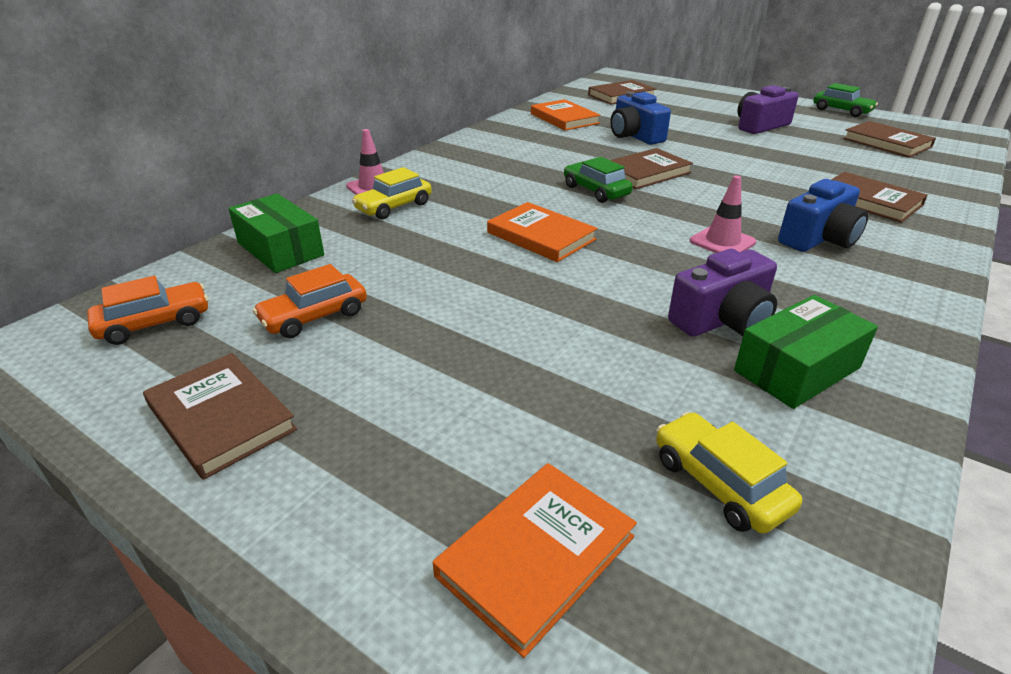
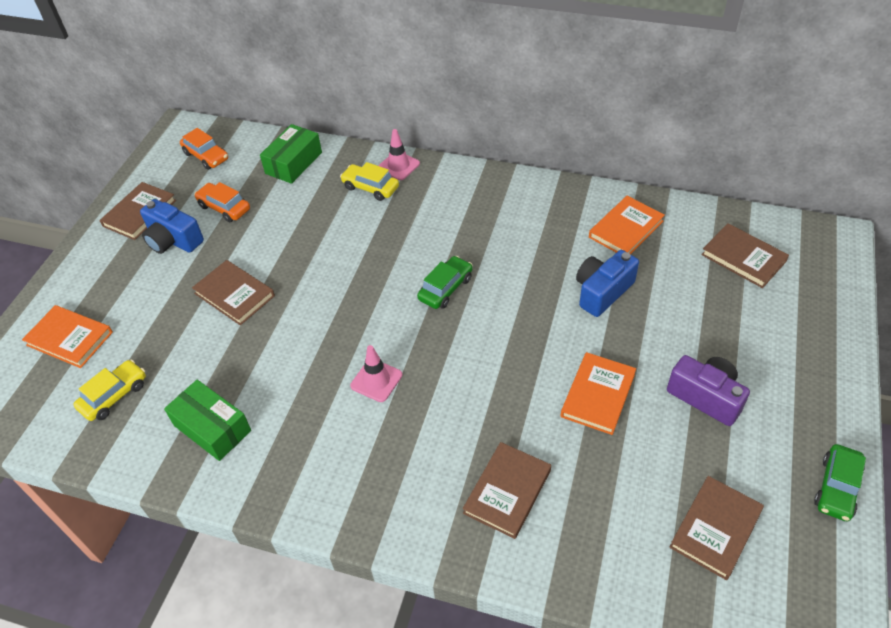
camera: 75 degrees right, 15 degrees up
(541, 236) = (351, 274): orange book -> orange book (598, 395)
(645, 173) = (503, 314): brown book -> brown book (234, 295)
(722, 320) = (260, 388): purple camera -> none
(818, 239) = (404, 446): blue camera -> blue camera (173, 240)

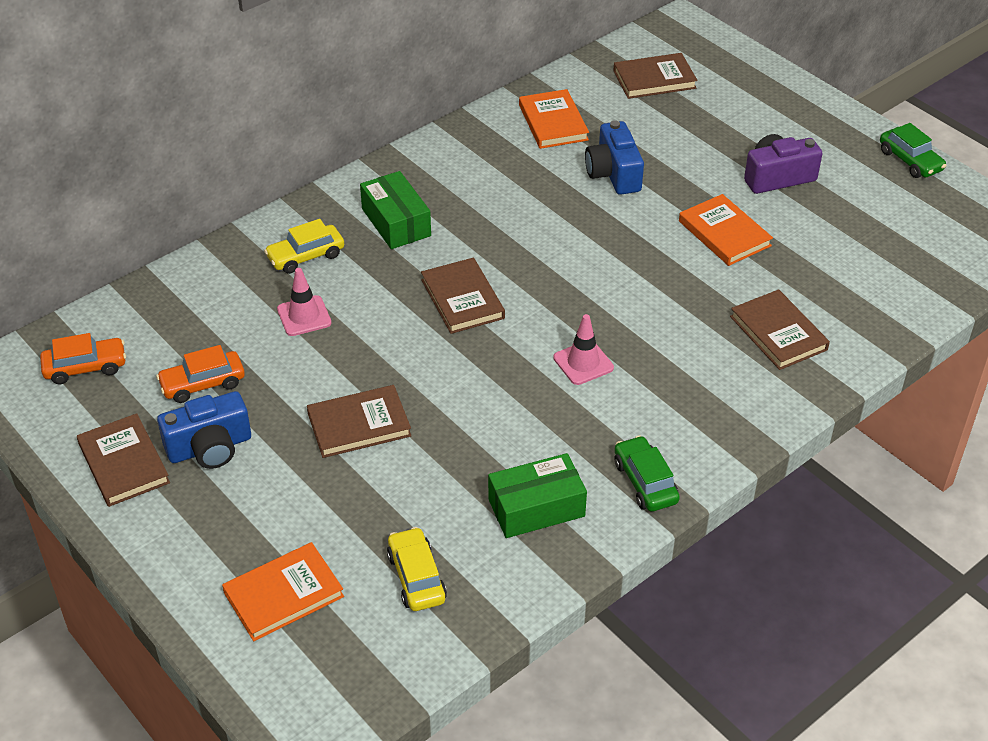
camera: 60 degrees left, 5 degrees down
(293, 163) = (191, 298): green box -> green box (396, 222)
(398, 166) = (295, 222): pink traffic cone -> pink traffic cone (304, 316)
(445, 288) = (510, 266): green car -> green car (645, 482)
(715, 528) = (899, 237): brown book -> brown book (462, 299)

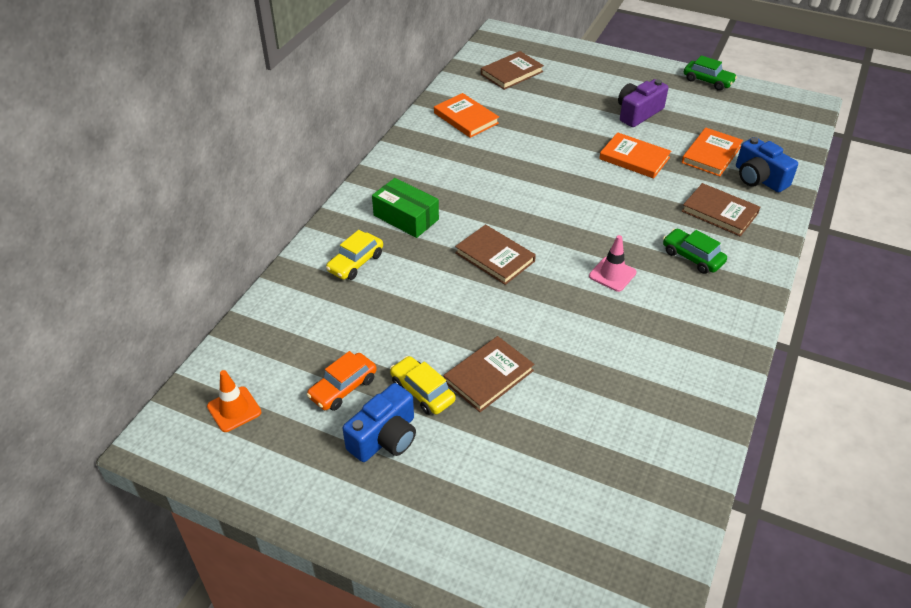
camera: 25 degrees left, 0 degrees up
(85, 367) = (234, 409): orange car -> orange traffic cone
(124, 463) = (322, 478): brown book -> none
(283, 595) = (530, 536): orange book -> orange book (711, 154)
(304, 316) = (386, 308): pink traffic cone -> none
(416, 577) = (619, 479): yellow car -> yellow car (422, 392)
(536, 507) = (662, 390): green box -> none
(613, 173) = (532, 140): blue camera -> blue camera (759, 178)
(645, 482) = (719, 344): green car -> green car (692, 257)

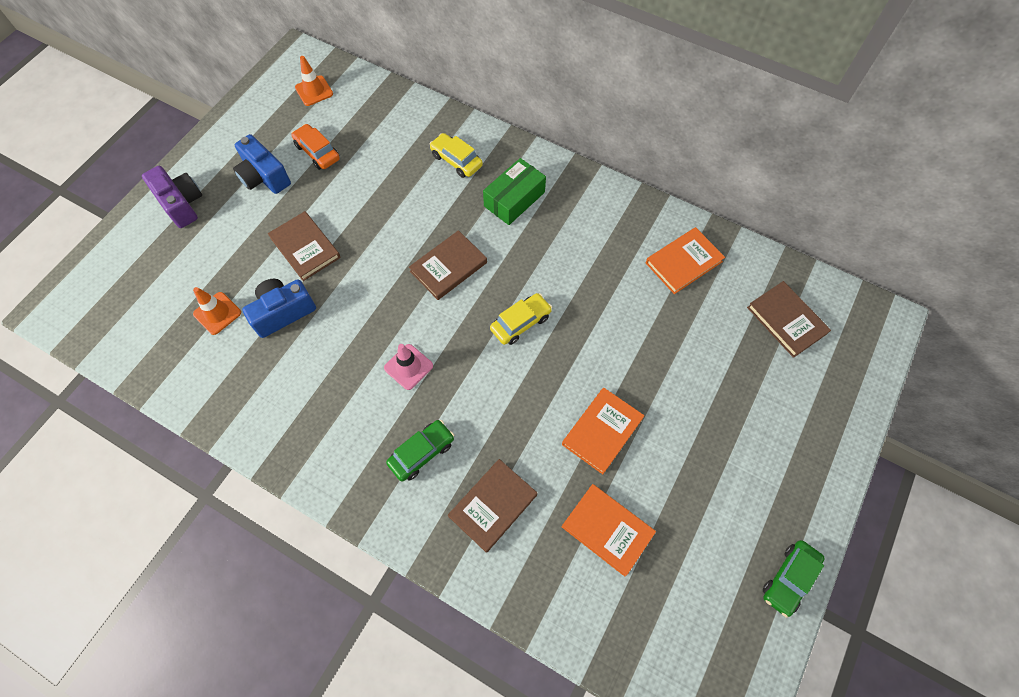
camera: 95 degrees right, 20 degrees up
(422, 392) = (301, 201): yellow car -> yellow car (520, 322)
(593, 444) = (217, 313): none -> orange traffic cone
(638, 113) = (700, 458): purple camera -> purple camera (181, 204)
(759, 178) = (554, 578): blue camera -> blue camera (283, 312)

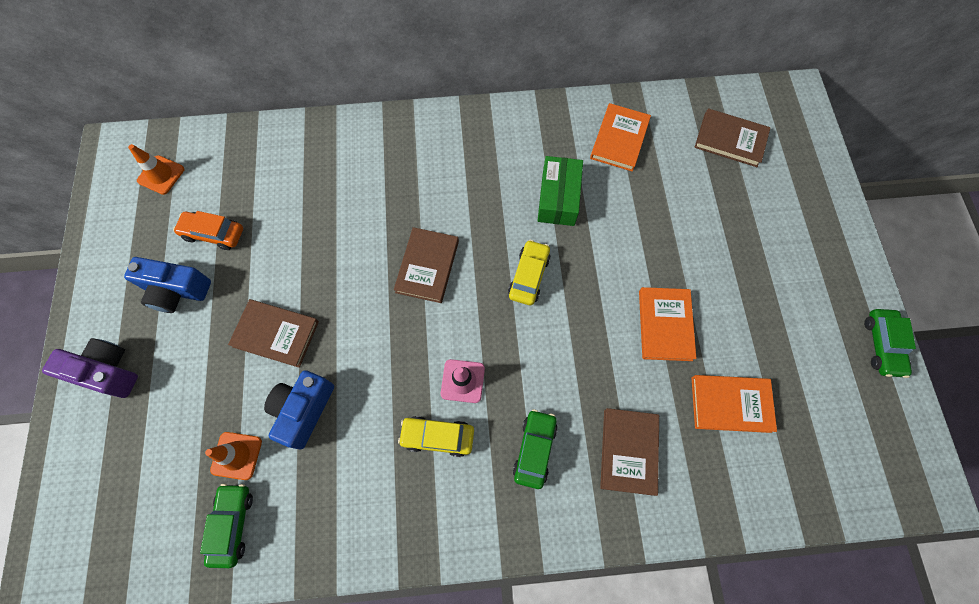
camera: 35 degrees left, 5 degrees up
(180, 357) = (232, 524): none -> green car
(456, 160) = (357, 163): yellow car -> yellow car (437, 437)
(514, 199) = (438, 168): green box -> green box (558, 198)

